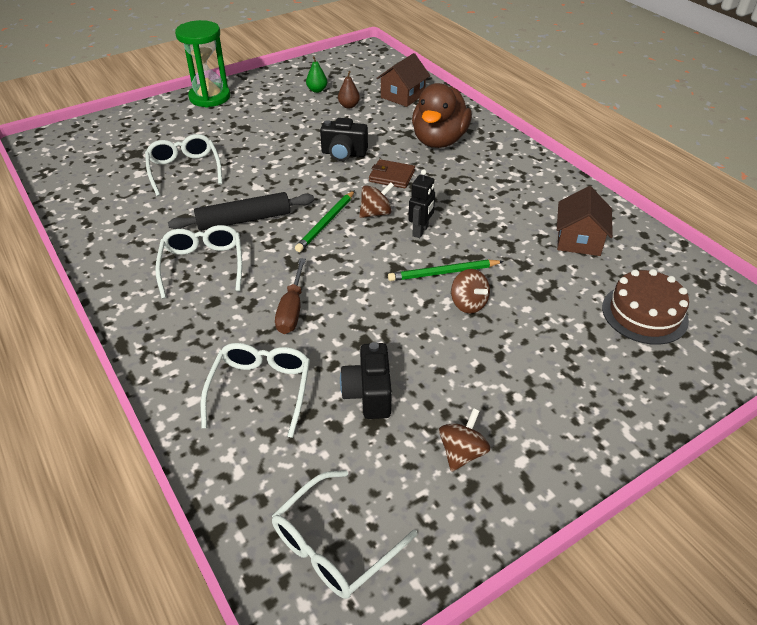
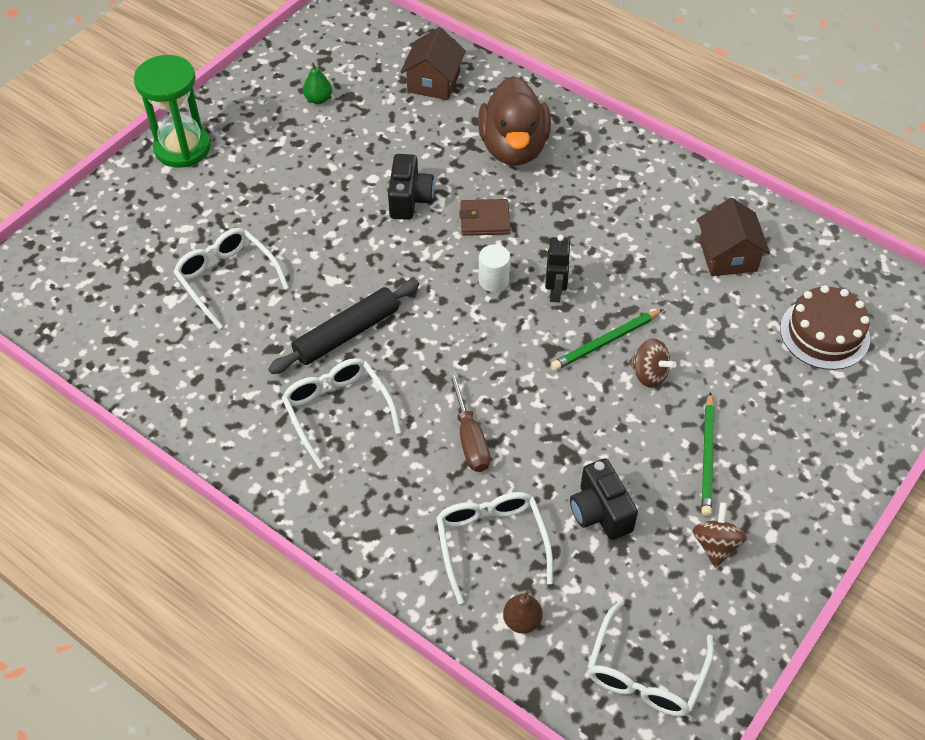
camera: 20 degrees left, 10 degrees up
(326, 223) = (444, 311): green pencil -> green pencil (708, 457)
(343, 154) = (409, 199): black camera -> black camera turned 75 degrees counterclockwise
(349, 106) = (374, 117): brown pear -> brown pear (522, 621)
(376, 213) = (493, 280): brown spinning top -> white cylinder

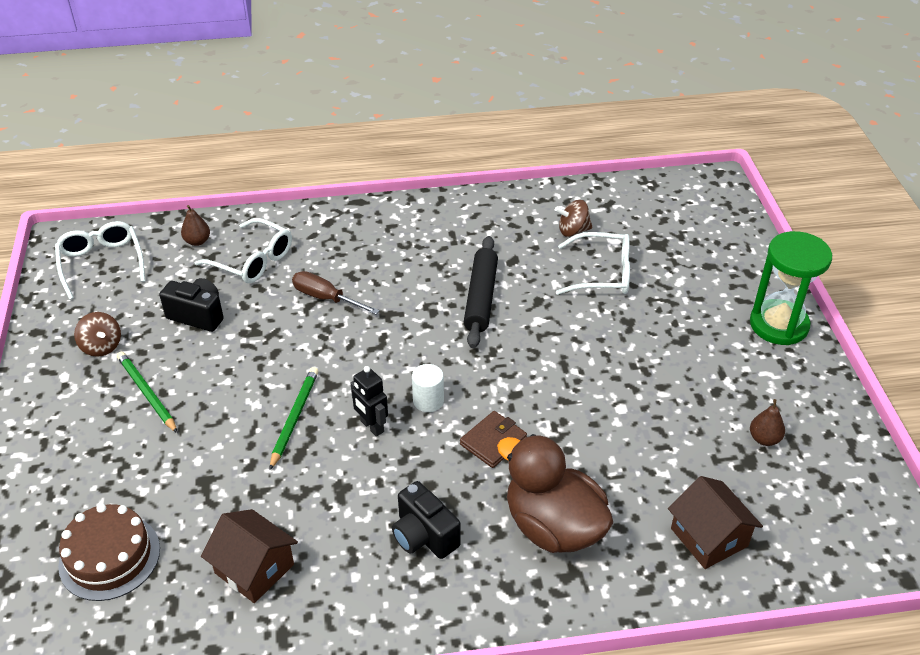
camera: 135 degrees right, 10 degrees down
(318, 99) = (764, 439): green pear -> brown pear
(337, 410) = (427, 258): white glasses -> none
(409, 199) = (570, 413): black camera -> black camera (424, 536)
(649, 374) = (239, 418): brown spinning top -> brown spinning top (573, 231)

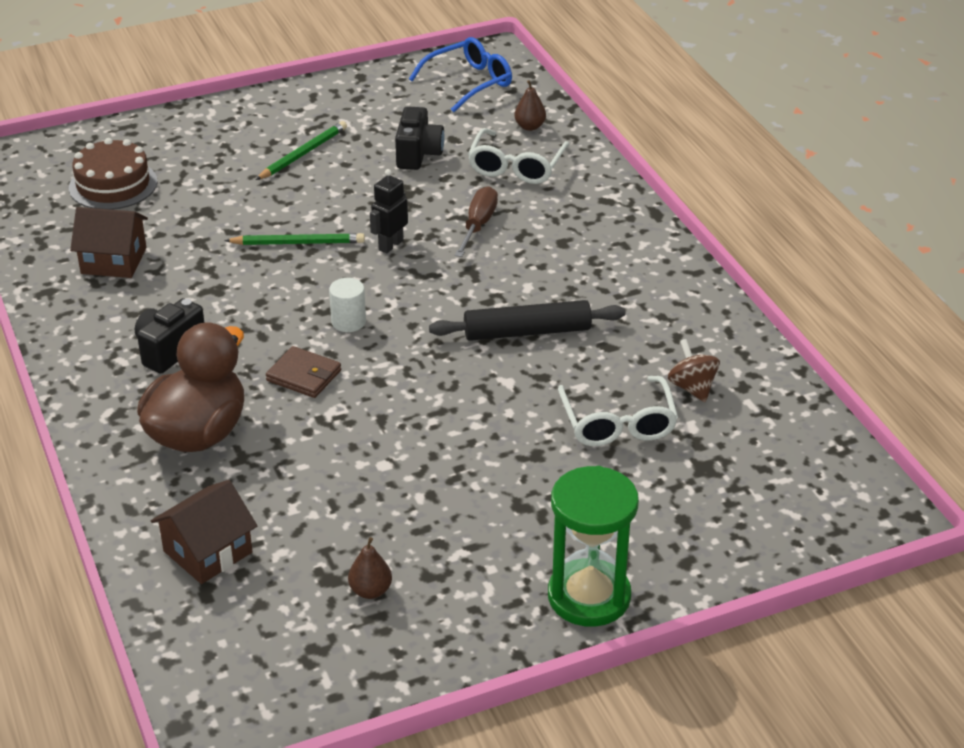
camera: 75 degrees right, 5 degrees down
(101, 263) = (469, 82): white glasses -> blue glasses
(102, 346) = (354, 114): brown spinning top -> none
(254, 569) = (114, 261): brown house -> brown house turned 75 degrees clockwise
(371, 426) = (301, 292): black robot -> black robot (390, 245)

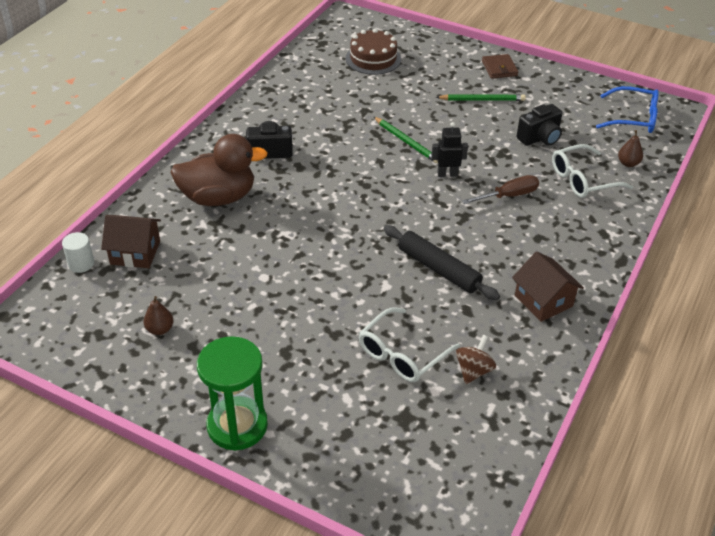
camera: 50 degrees right, 5 degrees up
(114, 261) = (316, 94): brown house -> brown house (543, 301)
(304, 375) = (302, 206): brown wallet -> brown wallet (499, 68)
(348, 322) = (364, 197): white cylinder -> white cylinder (81, 264)

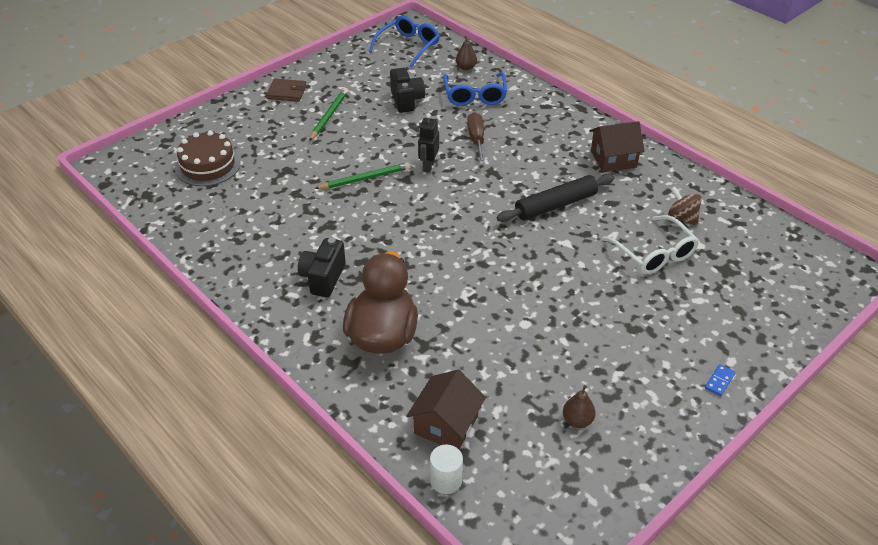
camera: 70 degrees left, 0 degrees up
(237, 425) = (719, 381): green hourglass -> blue domino
(582, 180) = (475, 96): white glasses -> blue glasses

